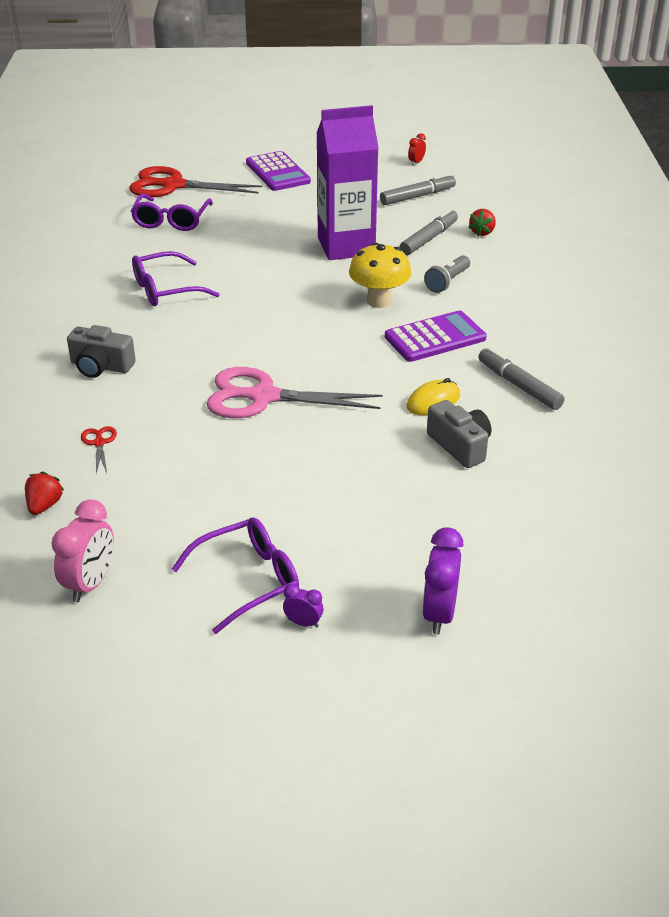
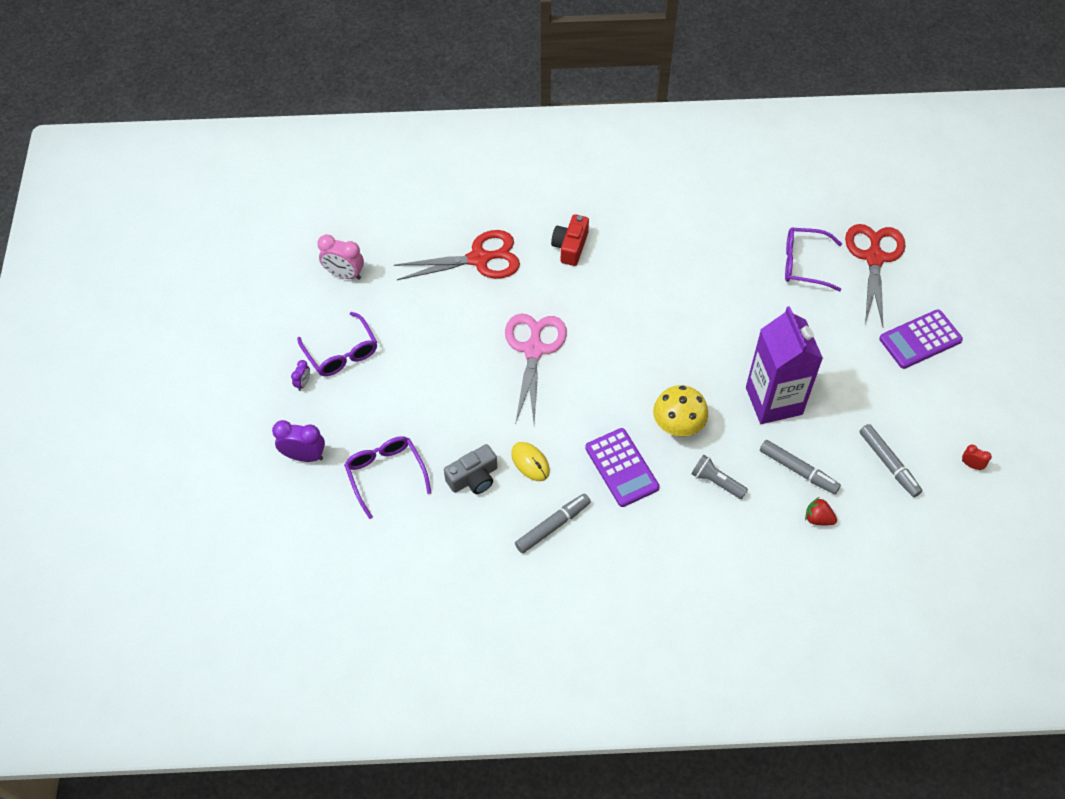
camera: 90 degrees right, 20 degrees up
(44, 505) = (415, 240): red strawberry -> none
(99, 443) = (479, 259): red scissors -> red scissors, size x2.44
(101, 366) = (570, 246): grey camera -> red camera
(165, 289) = (683, 273): purple glasses -> purple glasses (385, 474)

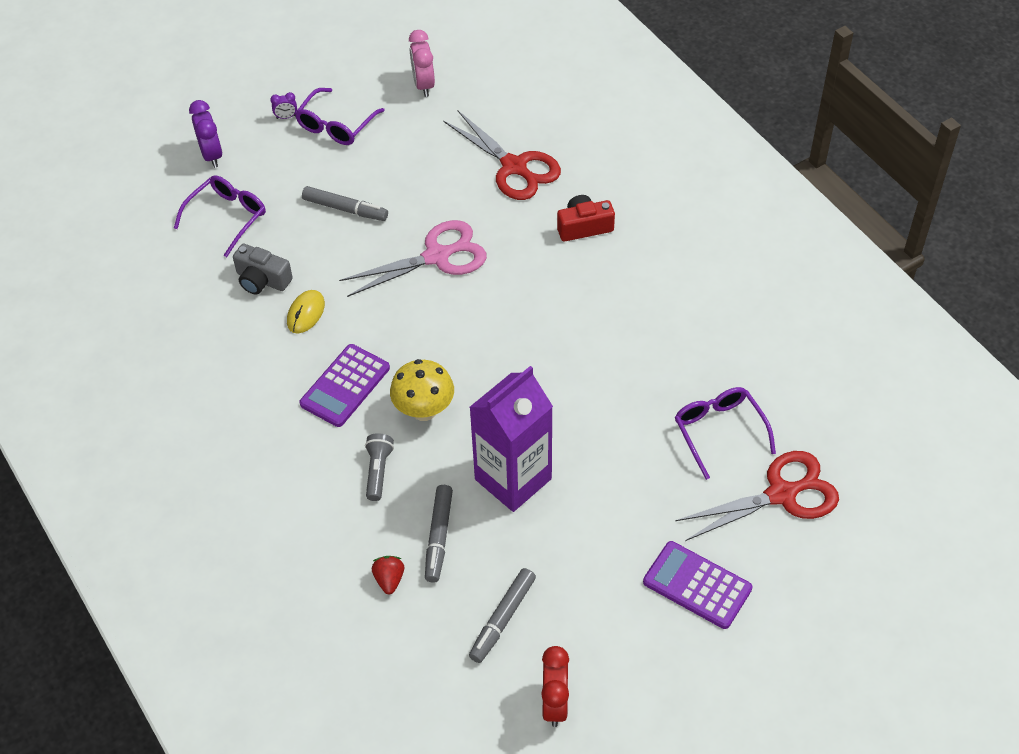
camera: 60 degrees right, 5 degrees down
(553, 526) = (246, 362): grey marker -> grey marker (345, 209)
(971, 465) = (555, 703): red clock -> red clock, size x1.91

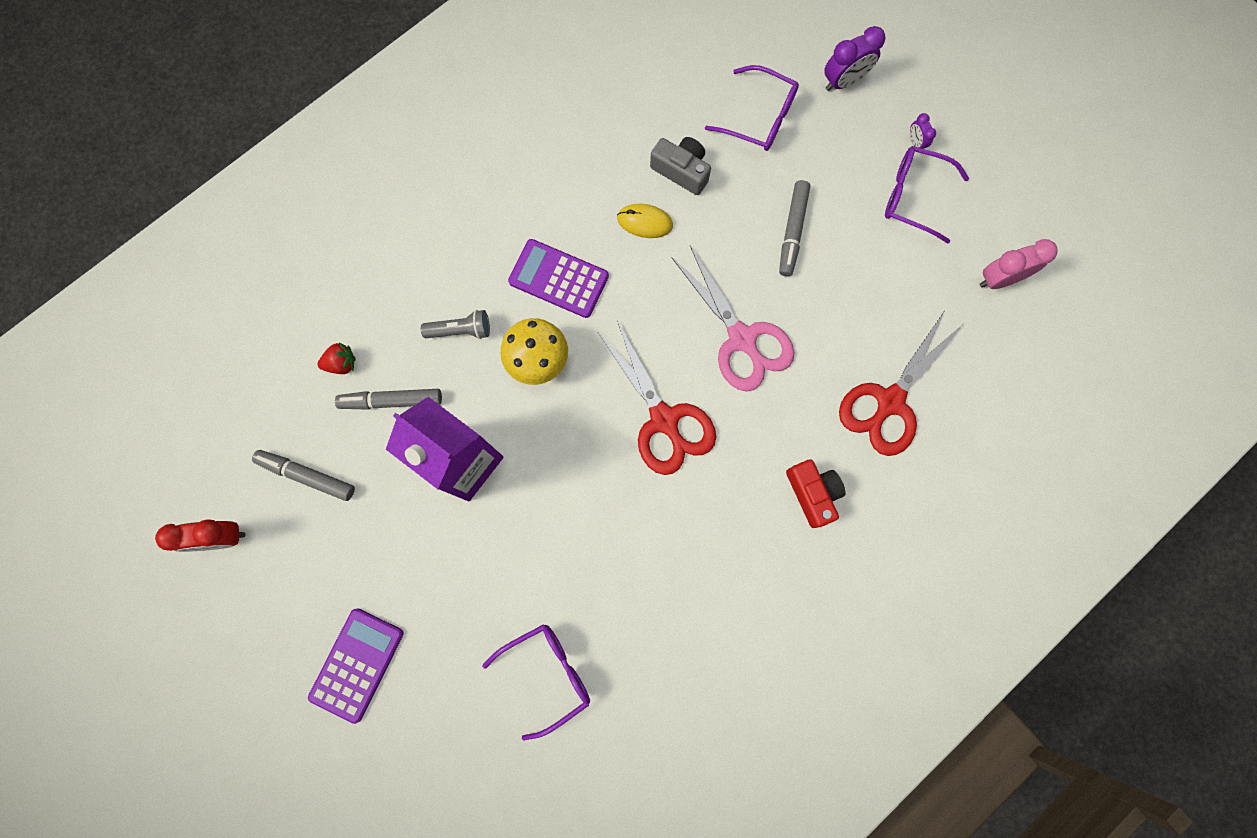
camera: 80 degrees right, 25 degrees up
(262, 280) = (681, 170): grey camera -> grey camera turned 105 degrees clockwise
(781, 494) = (473, 749): red scissors -> red scissors (664, 419)

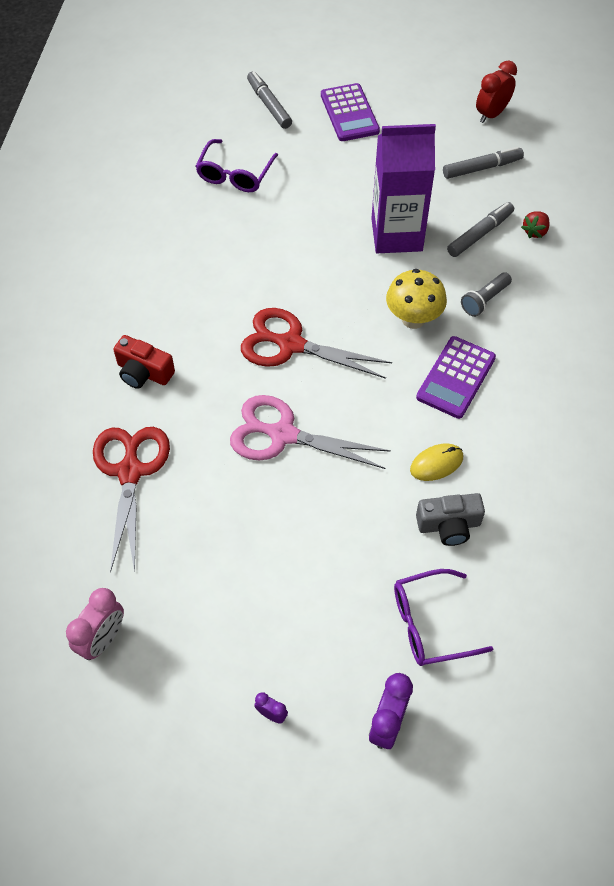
camera: 140 degrees right, 20 degrees down
(558, 279) = (456, 378): purple calculator -> purple calculator turned 135 degrees clockwise
(792, 231) = (314, 545): grey marker -> grey marker (269, 105)
(913, 197) = (233, 657): purple glasses -> none

